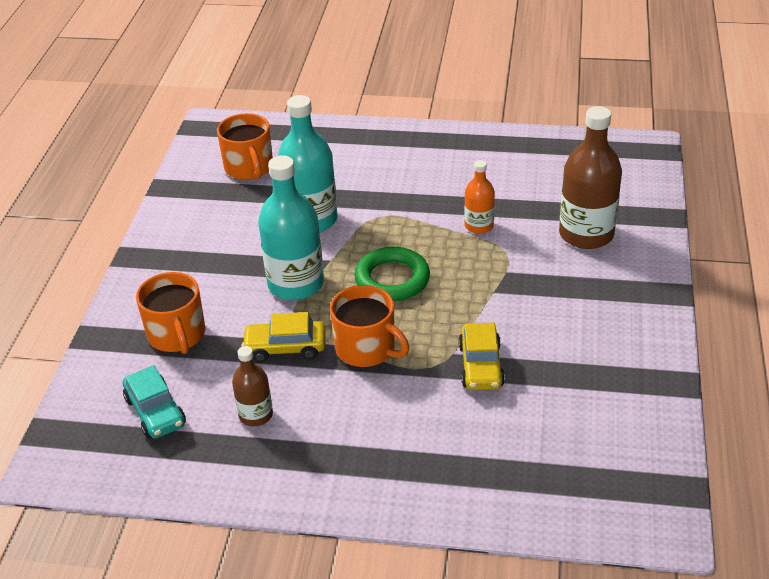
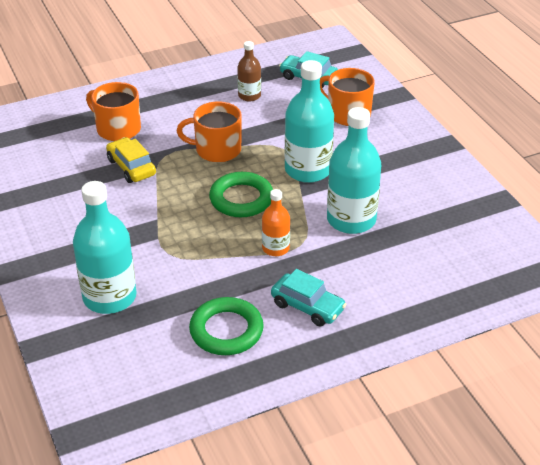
camera: 145 degrees right, 0 degrees up
(249, 168) = (458, 244): orange mug -> orange mug (117, 129)
(285, 347) = (270, 132): yellow car -> none
(422, 169) = (307, 306): none -> turquoise car
(479, 226) = (209, 268): orange bottle -> orange bottle (275, 248)
(502, 175) = (226, 330): none -> green ring
(586, 234) = (109, 297): brown bottle -> turquoise bottle

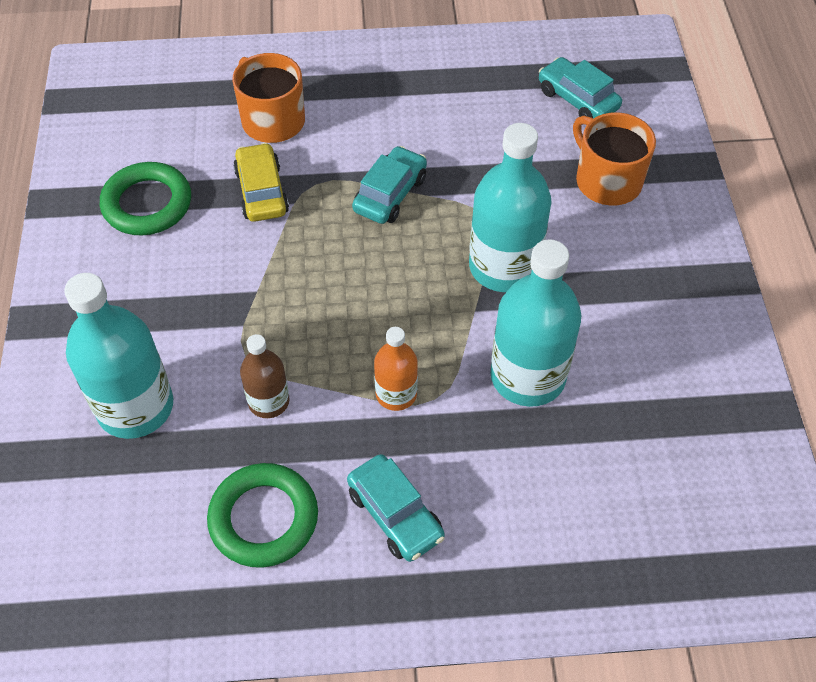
camera: 20 degrees right, 15 degrees up
(216, 150) = (390, 194): orange mug -> turquoise car
(241, 199) = (386, 291): green ring -> green ring (147, 204)
(249, 95) = (478, 110): brown bottle -> brown bottle (268, 401)

